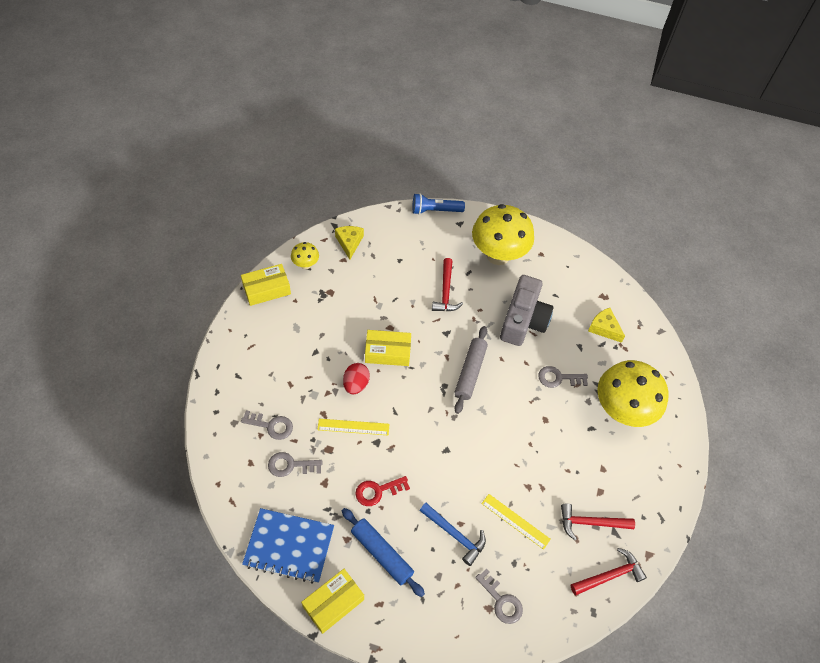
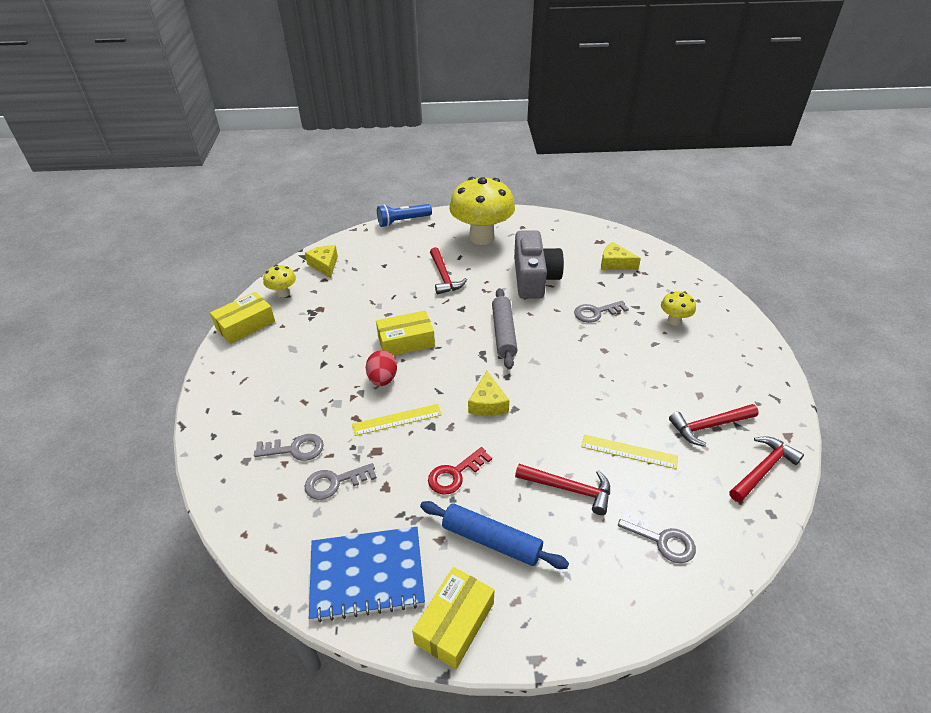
camera: 15 degrees left, 15 degrees down
(428, 437) = (487, 403): none -> yellow cheese
(455, 535) = (569, 489): blue hammer -> red hammer
(621, 411) = (674, 321): yellow mushroom -> yellow mushroom, size x0.45

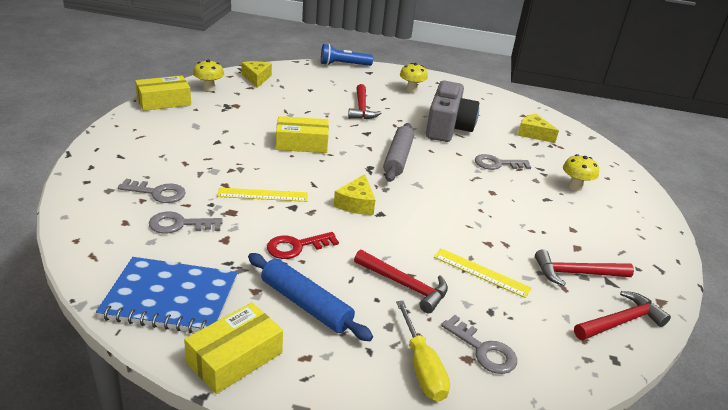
camera: 10 degrees right, 10 degrees down
(382, 379) = (265, 164): red egg -> none
(481, 237) = (411, 90): yellow mushroom -> yellow mushroom, size x0.45
(618, 577) = (422, 367): none -> yellow screwdriver

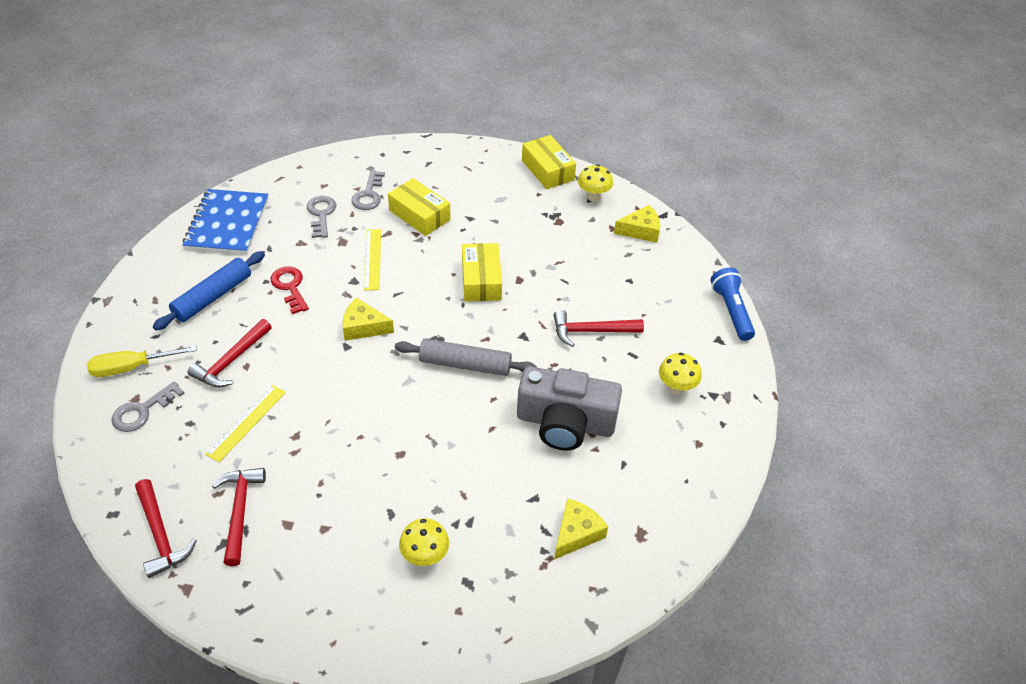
camera: 90 degrees right, 15 degrees up
(235, 357) = (161, 263): yellow box -> yellow box (419, 215)
(497, 164) = (472, 469): grey key -> none

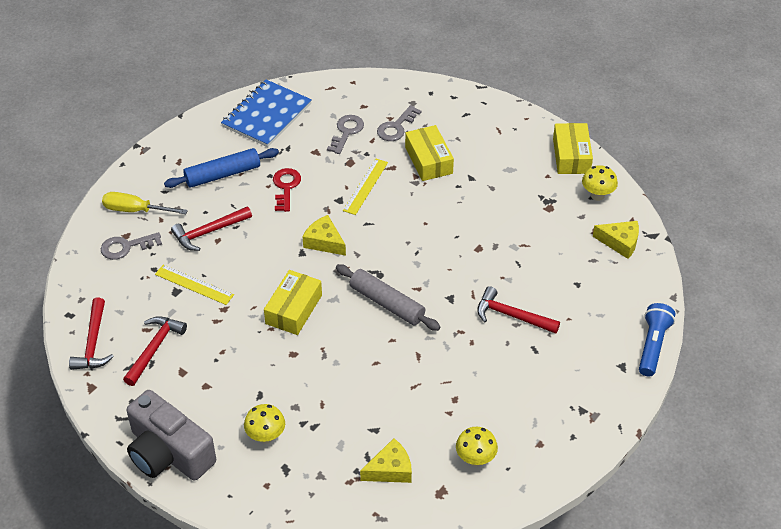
camera: 30 degrees right, 0 degrees up
(246, 422) = (194, 284): yellow ruler -> yellow ruler turned 60 degrees clockwise
(481, 280) = (445, 237): yellow box -> yellow box (293, 309)
(565, 423) = (438, 382): grey camera -> grey camera (168, 452)
(676, 388) = (553, 391): yellow mushroom -> yellow mushroom (475, 459)

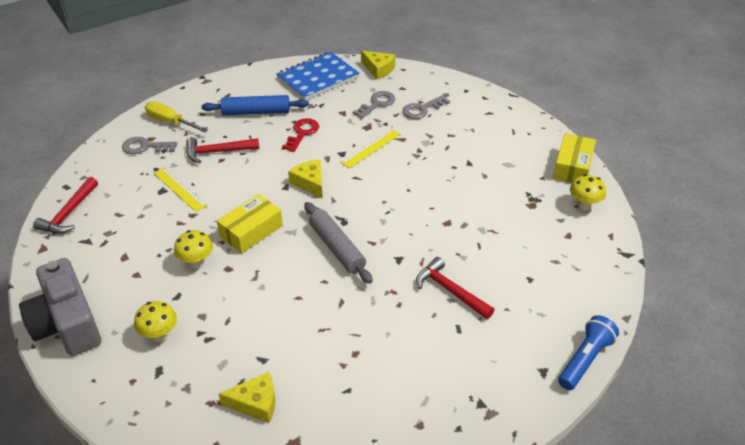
camera: 20 degrees right, 5 degrees down
(154, 349) = (114, 231): red hammer -> none
(429, 160) = (437, 140): yellow box -> none
(475, 459) = (345, 420): yellow mushroom -> yellow mushroom (196, 262)
(620, 242) = (590, 252): yellow cheese -> yellow cheese (378, 69)

